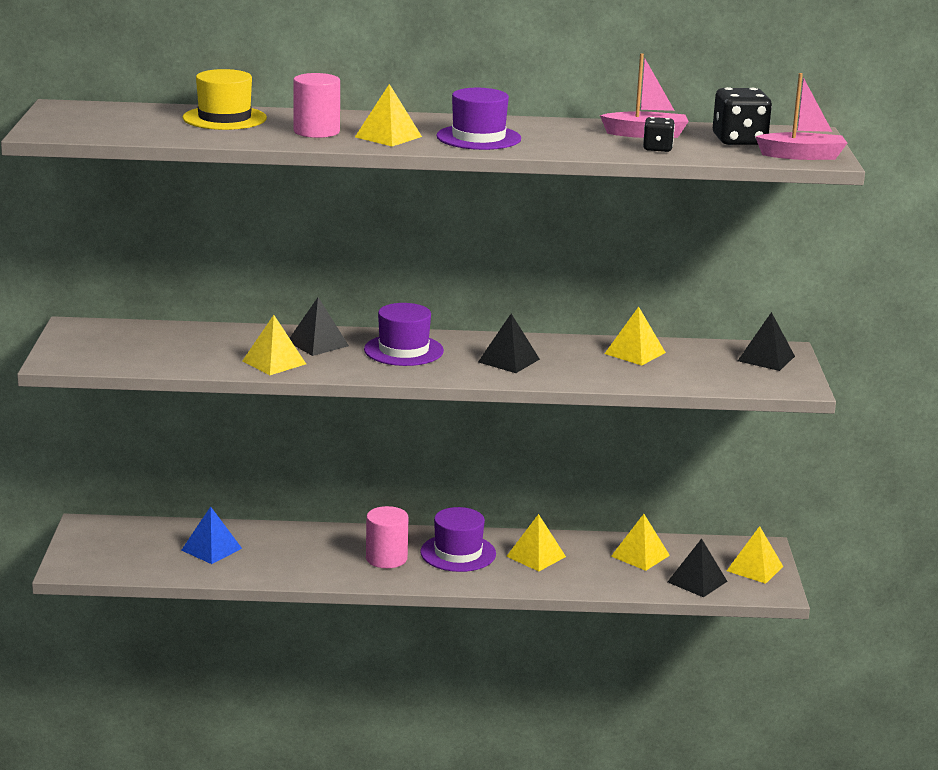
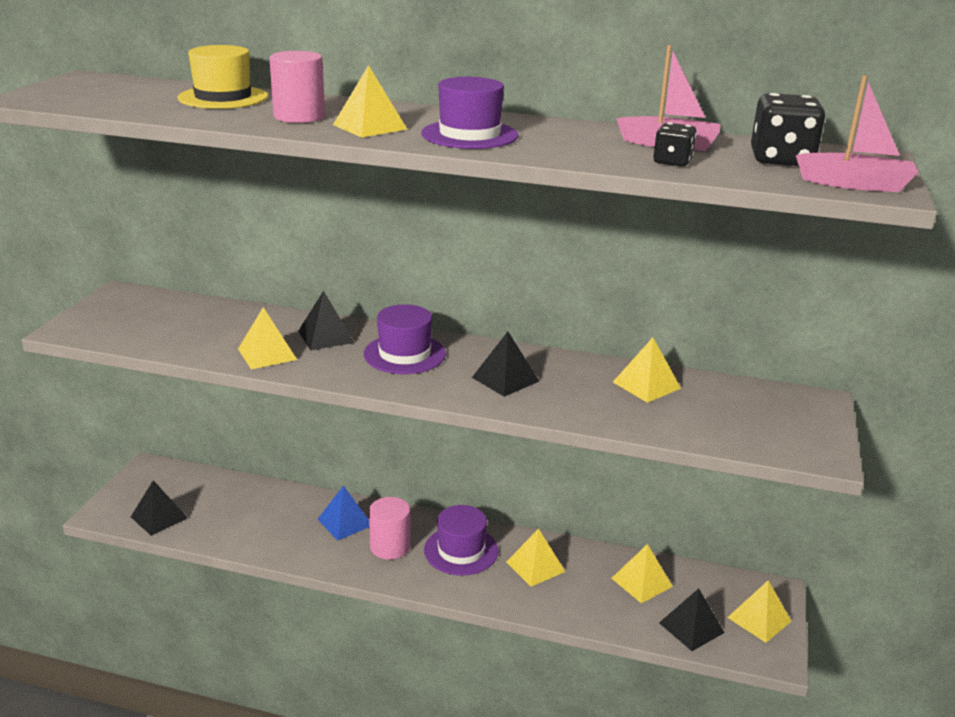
camera: 15 degrees right, 5 degrees up
(211, 549) = (238, 510): blue pyramid -> blue pyramid (345, 522)
(766, 358) = (793, 409): black pyramid -> black pyramid (159, 517)

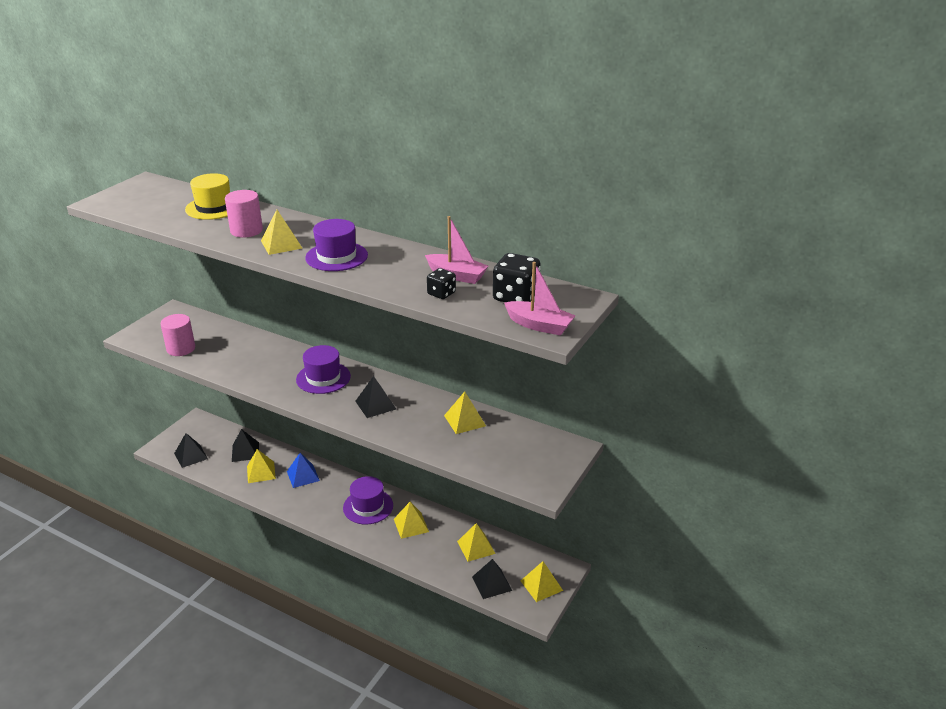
camera: 15 degrees right, 5 degrees up
(267, 354) = (239, 368): yellow pyramid -> yellow pyramid (261, 472)
(325, 336) = (281, 358): black pyramid -> black pyramid (245, 452)
(390, 546) = (324, 497): pink cylinder -> pink cylinder (181, 348)

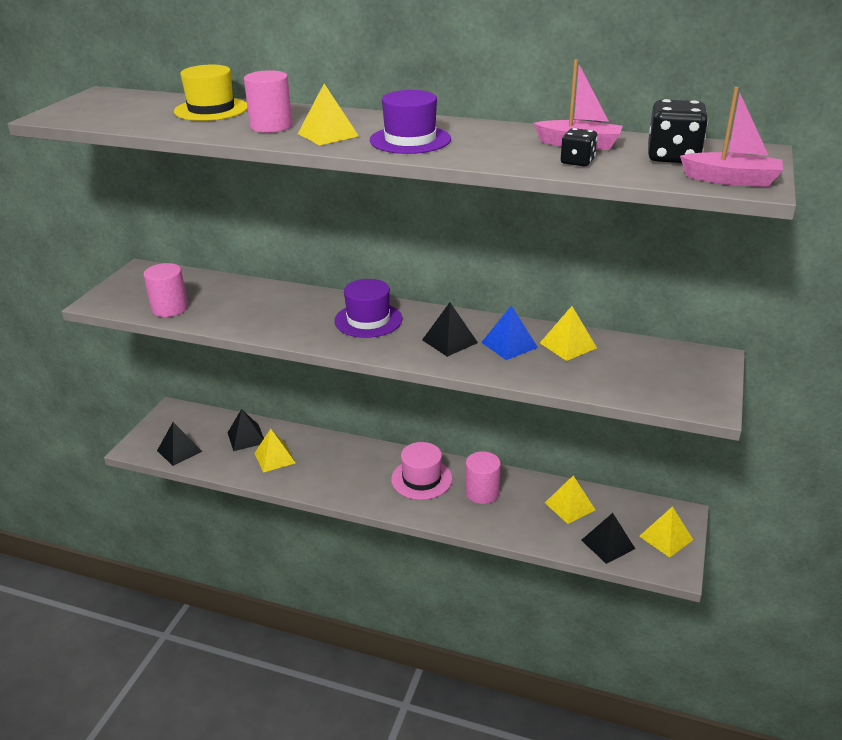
camera: 10 degrees left, 0 degrees up
(303, 476) = (328, 455): blue pyramid -> blue pyramid (509, 345)
(368, 506) = (421, 479): purple hat -> pink hat
(411, 525) = (482, 492): yellow pyramid -> pink cylinder

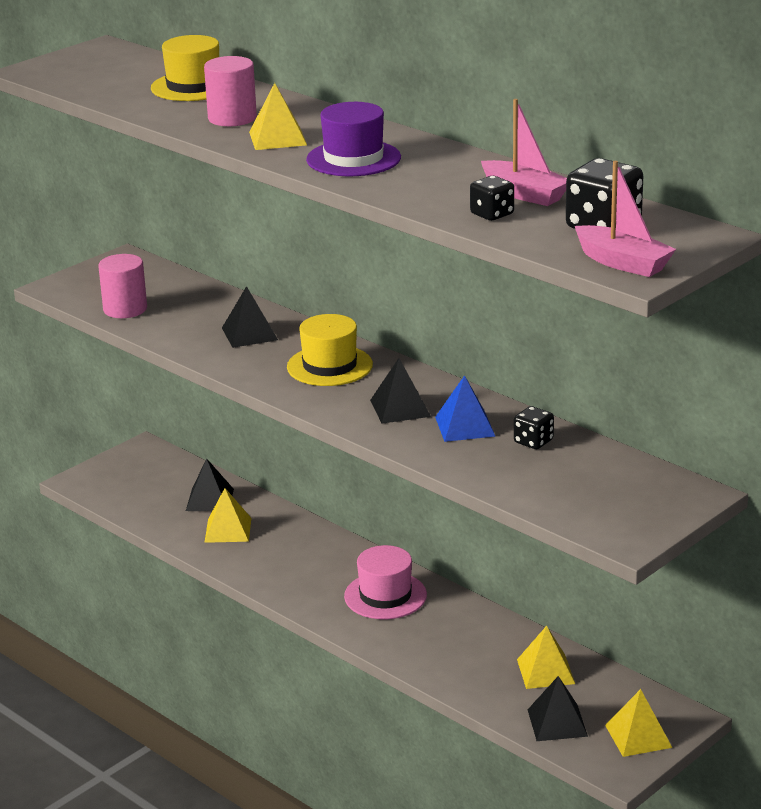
camera: 25 degrees right, 5 degrees down
(179, 451) = (125, 496): black pyramid -> black pyramid (249, 334)
(368, 320) = (329, 366): purple hat -> yellow hat
(482, 492) = (448, 629): pink cylinder -> none
(568, 345) = (533, 441): yellow pyramid -> black dice

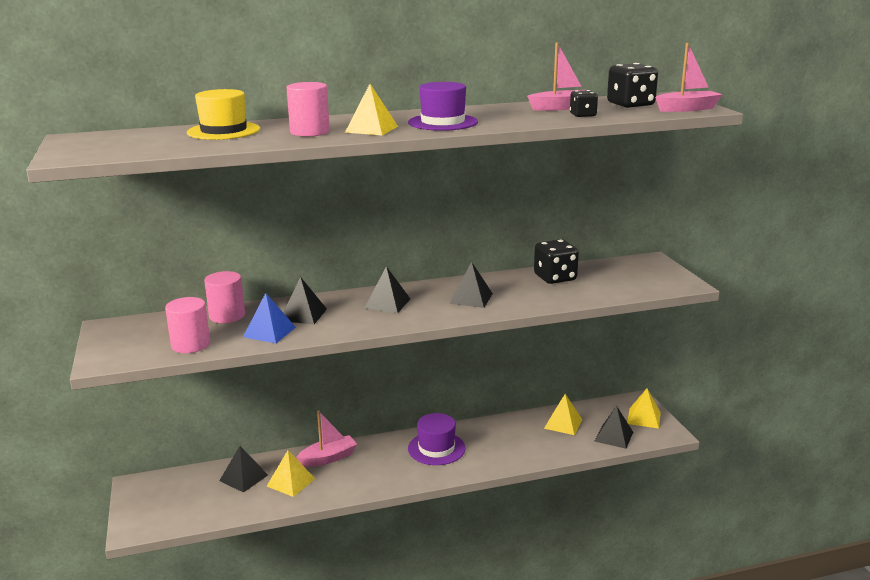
camera: 60 degrees left, 5 degrees down
(205, 299) = (227, 316): none -> pink cylinder
(294, 533) = (328, 458): none -> pink boat
(329, 366) = (387, 303): yellow hat -> black pyramid
(385, 596) = (436, 448): pink hat -> purple hat
(465, 426) = (516, 288): blue pyramid -> blue pyramid (269, 332)
(533, 441) = (555, 278): black dice -> black dice, size x1.72

